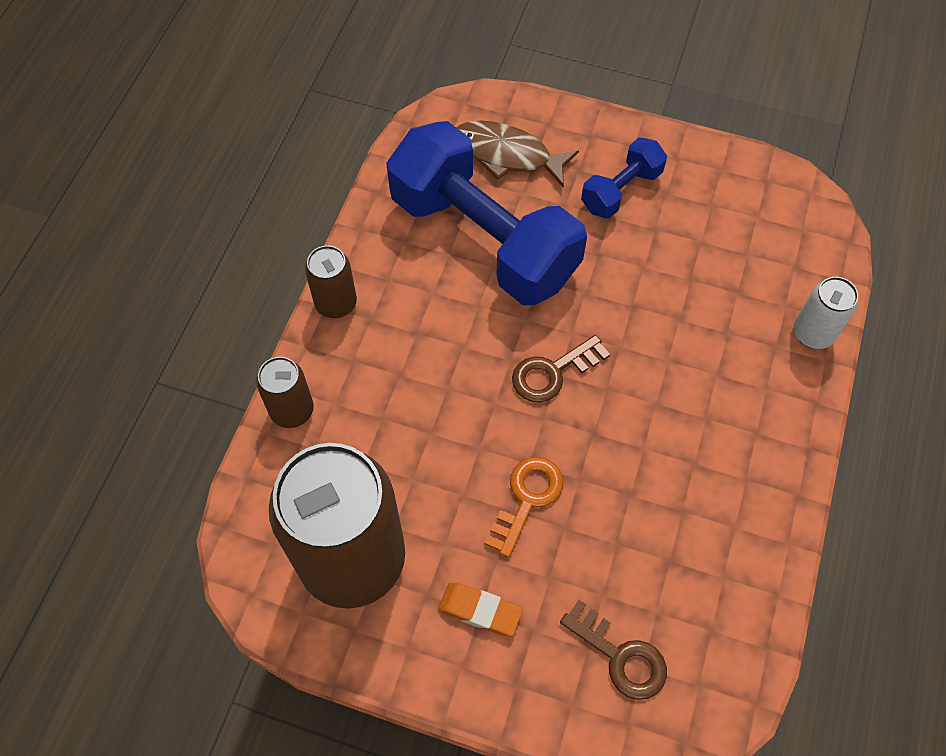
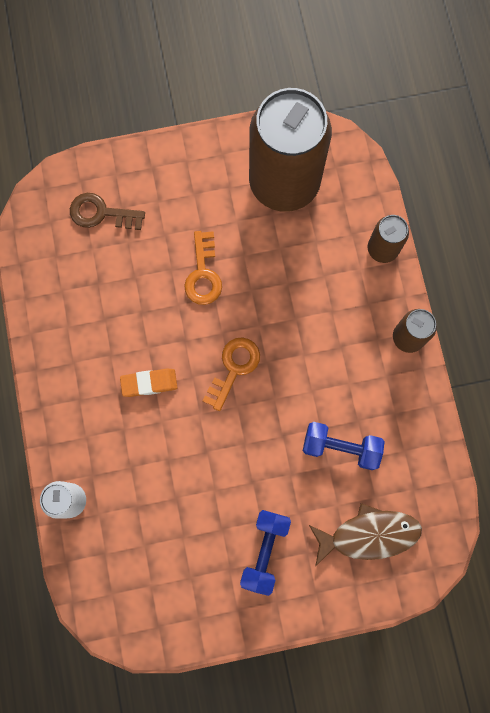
camera: 150 degrees right, 15 degrees up
(480, 610) = (194, 195): orange eraser -> orange eraser (149, 383)
(483, 239) = (341, 447): blue dumbbell -> blue dumbbell, size x0.46
(552, 372) = (234, 368): brown key -> orange key

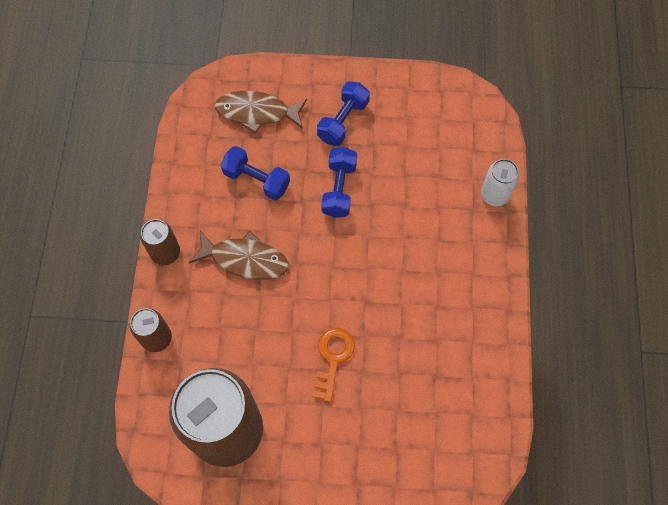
camera: 165 degrees left, 10 degrees down
(101, 213) = (418, 447): brown key -> none
(149, 383) = (407, 272): orange eraser -> none
(234, 368) = (328, 265): orange key -> none
(246, 461) = (339, 189): none -> blue dumbbell
(323, 352) = (245, 259): none -> brown fish

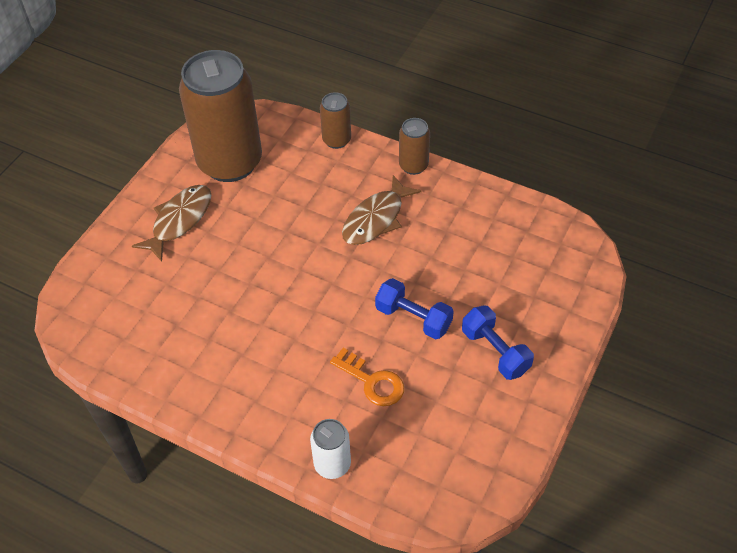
camera: 115 degrees right, 15 degrees down
(256, 180) = (457, 253): blue dumbbell -> none
(257, 112) = (538, 278): brown fish -> brown fish (179, 221)
(333, 358) = (243, 252): orange key -> orange key (372, 381)

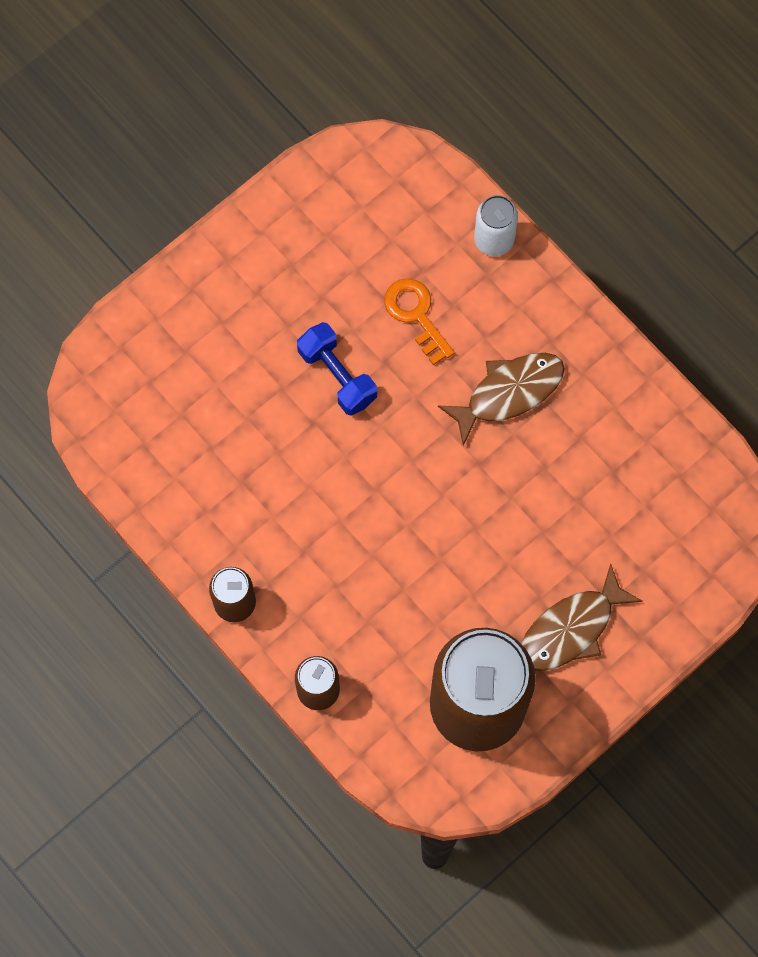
camera: 160 degrees left, 20 degrees up
(376, 219) = (320, 534): brown fish -> brown fish (509, 393)
(495, 351) = (266, 300): blue dumbbell -> none

